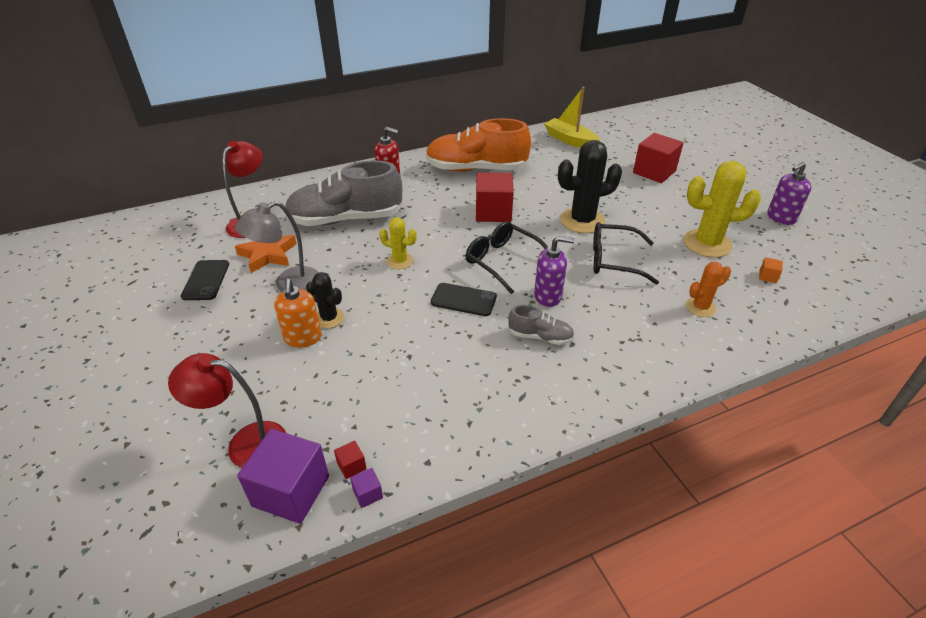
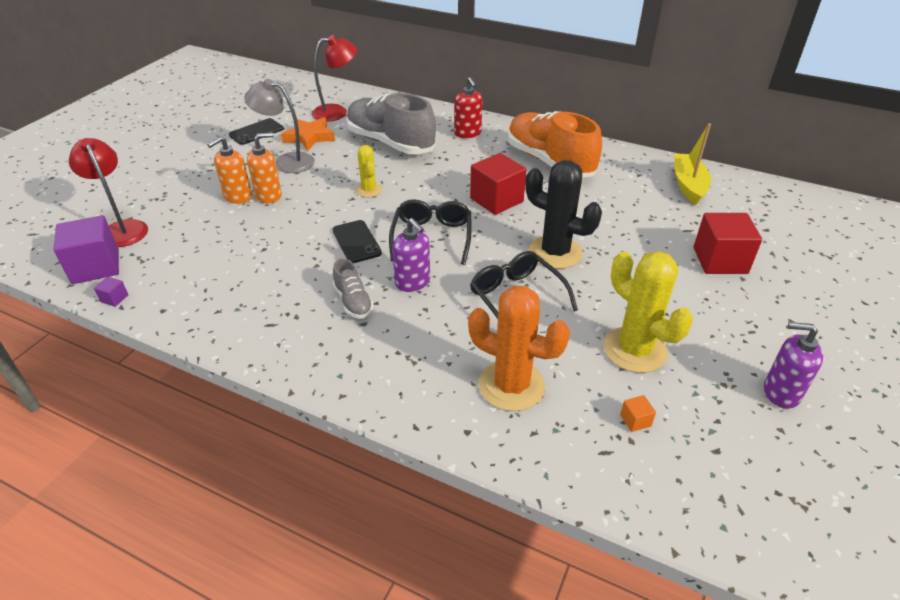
camera: 50 degrees right, 0 degrees up
(329, 318) = (269, 195): black cactus -> orange soap dispenser
(351, 466) = (134, 279): red cube -> none
(700, 307) = (511, 385): orange cactus -> orange cactus, size x1.82

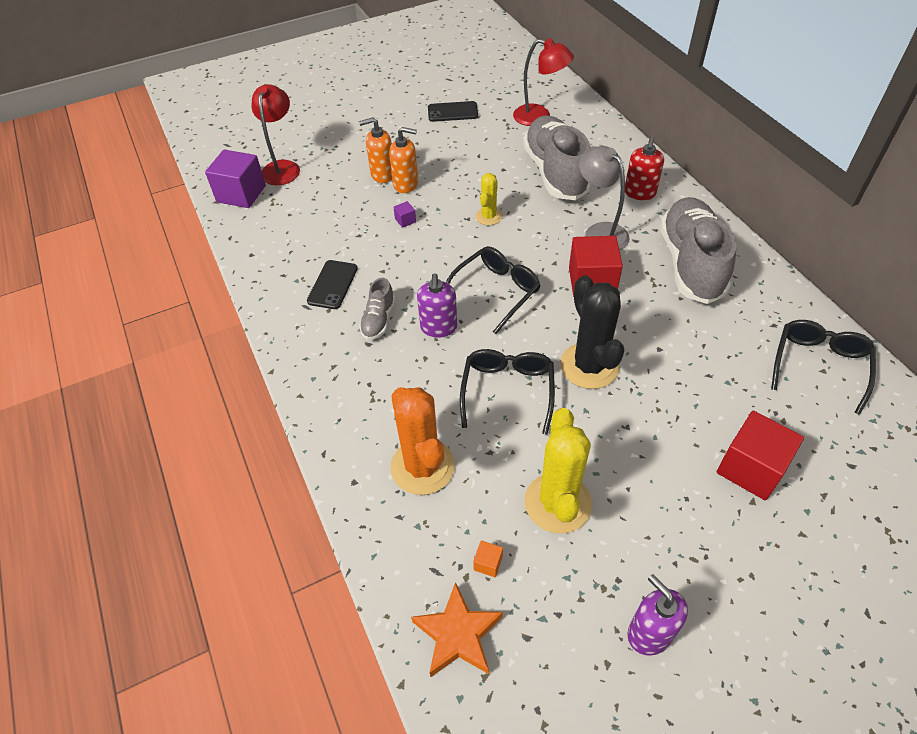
camera: 40 degrees right, 10 degrees up
(114, 298) = (231, 228): purple cube -> purple cube (405, 220)
(287, 161) = (449, 155): grey lamp -> grey lamp (600, 232)
(309, 137) = (491, 136): orange star -> orange star (458, 634)
(356, 242) = (431, 264): black phone -> black phone (332, 285)
(549, 161) = (690, 263): orange shoe -> grey shoe
(688, 185) = (819, 365): yellow boat -> black glasses

